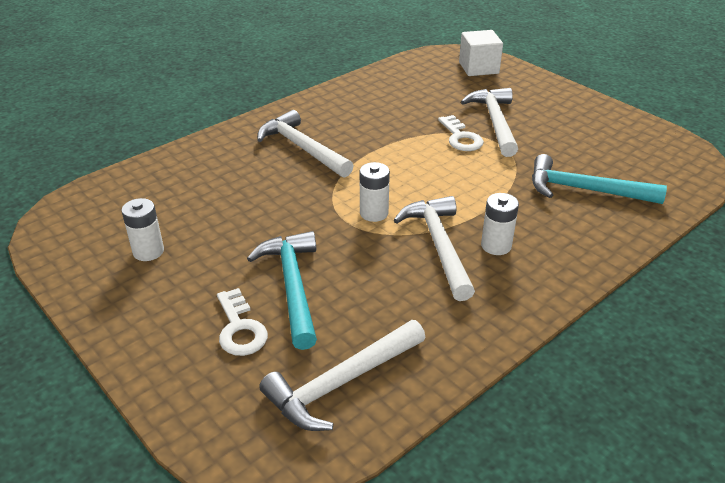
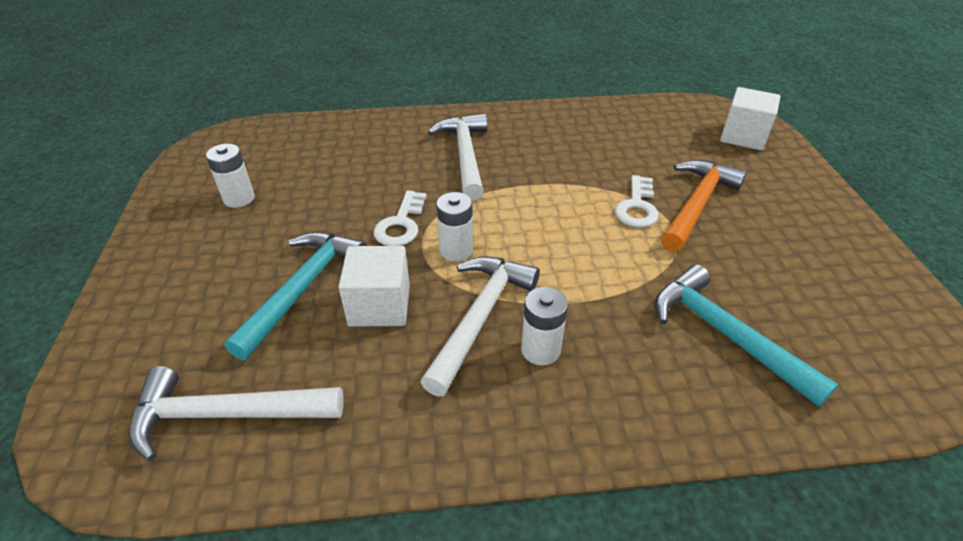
camera: 35 degrees right, 5 degrees up
(240, 328) = (217, 307): white key -> white key (401, 224)
(363, 270) = (379, 305): none -> white cube
(494, 122) = (696, 204): white hammer -> orange hammer

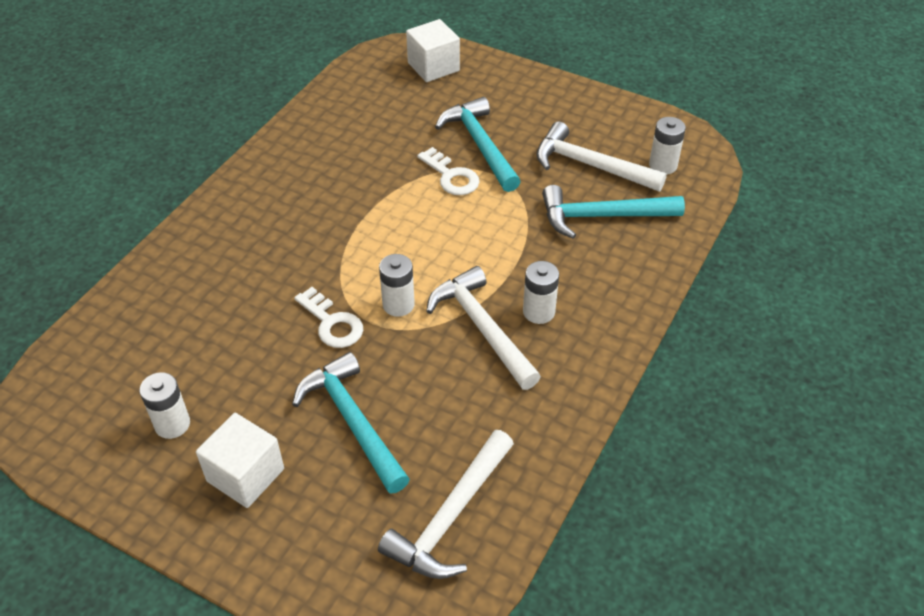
camera: 55 degrees left, 5 degrees up
(379, 305) = (417, 380): white cube -> white cube (245, 475)
(465, 156) = (280, 235): white hammer -> white hammer (590, 165)
(696, 204) = (480, 145): orange hammer -> turquoise hammer
(868, 349) = (663, 165): none -> white battery

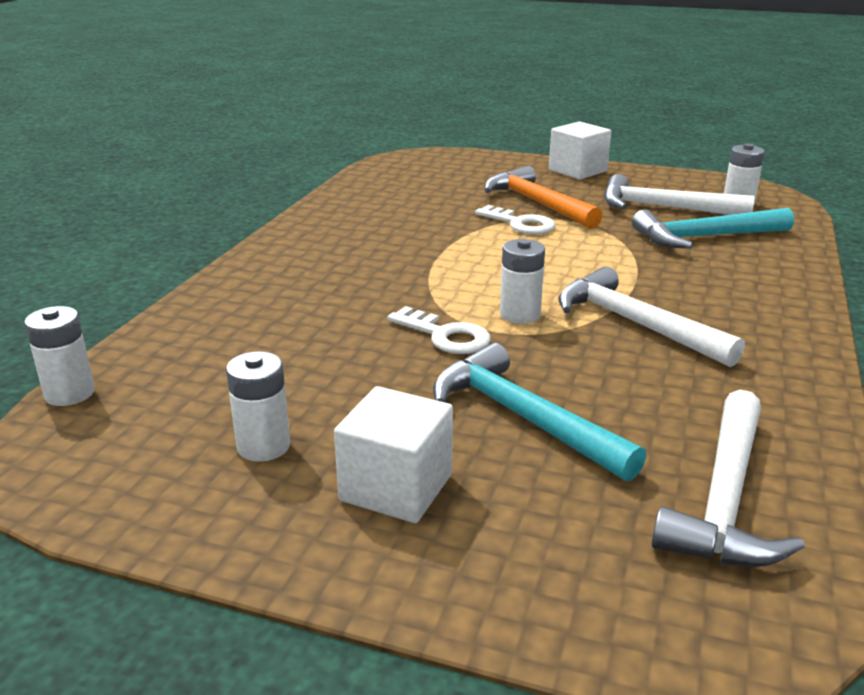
camera: 10 degrees left, 20 degrees down
(433, 67) = (455, 163): white cube -> white cube (577, 170)
(480, 145) = (537, 203): turquoise hammer -> orange hammer
(539, 312) = (692, 306): white battery -> white battery (69, 393)

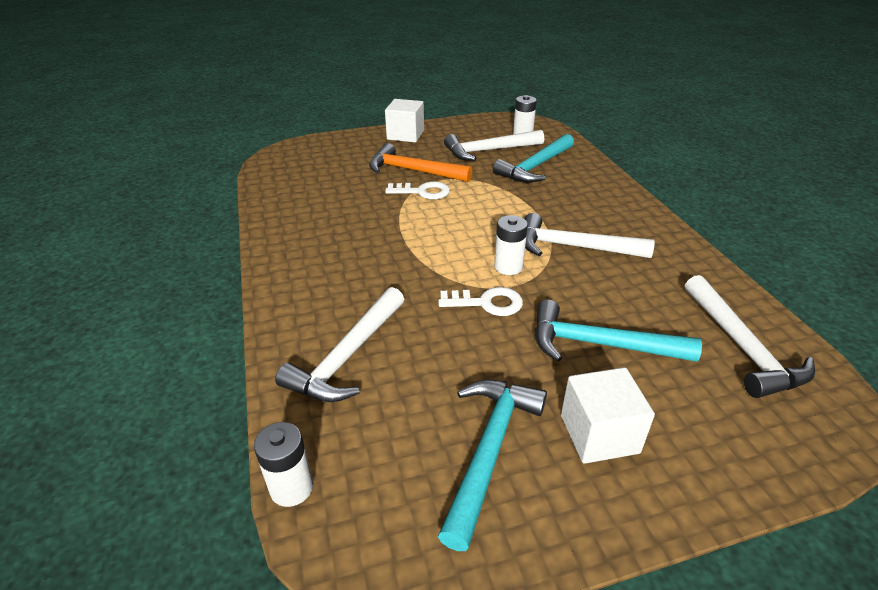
camera: 35 degrees left, 10 degrees up
(245, 326) = (348, 356): none -> white hammer
(263, 446) = (489, 450): white battery -> turquoise hammer

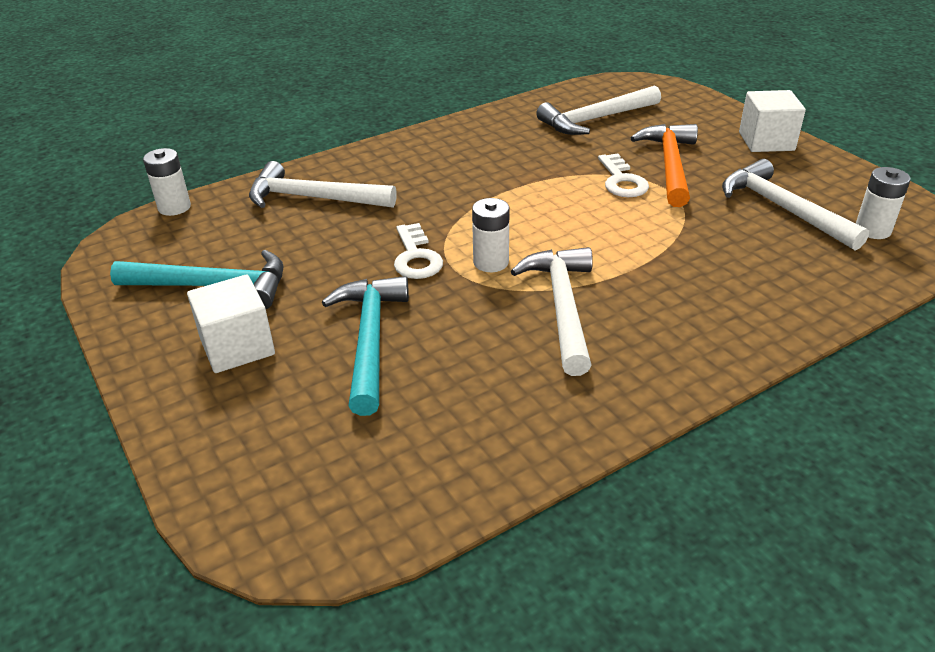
camera: 75 degrees right, 0 degrees up
(535, 167) = (768, 254): turquoise hammer -> none
(742, 347) = (399, 461): white hammer -> white hammer (595, 119)

